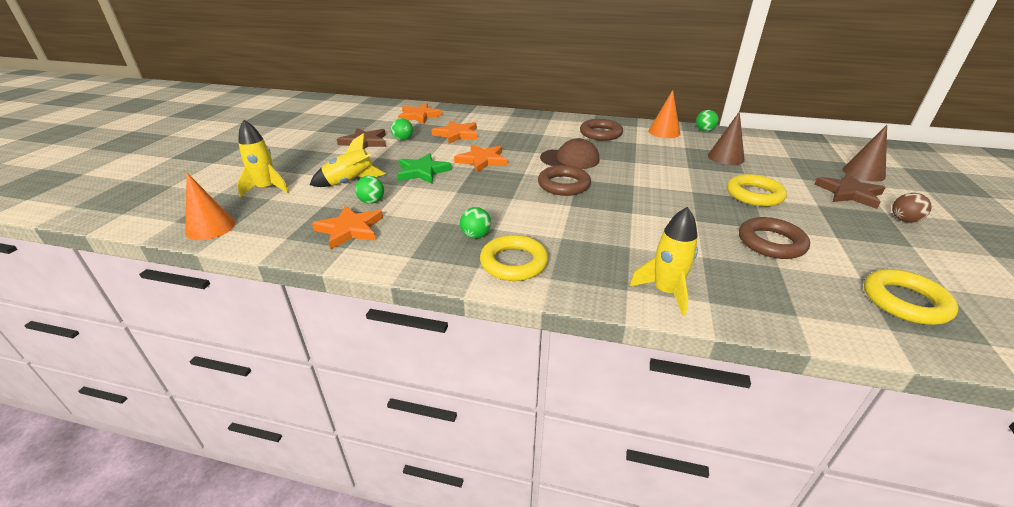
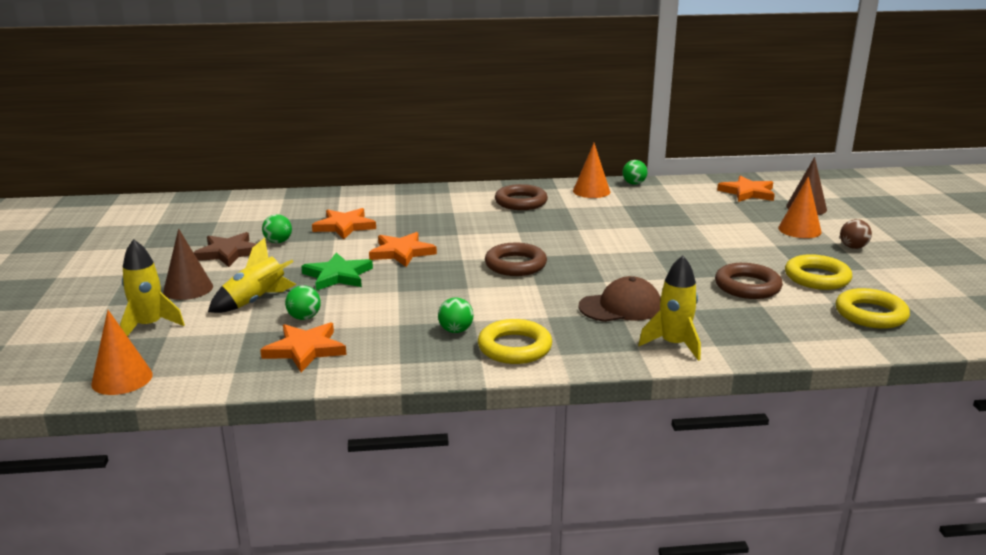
camera: 20 degrees left, 10 degrees down
(419, 116) = (273, 210): orange star -> orange star (747, 192)
(570, 159) = (504, 236): brown cap -> brown cap (620, 307)
(725, 157) = (670, 211): brown cone -> brown cone (188, 289)
(754, 195) = (714, 245): yellow ring -> yellow ring (817, 278)
(849, 193) = (799, 230): brown star -> orange cone

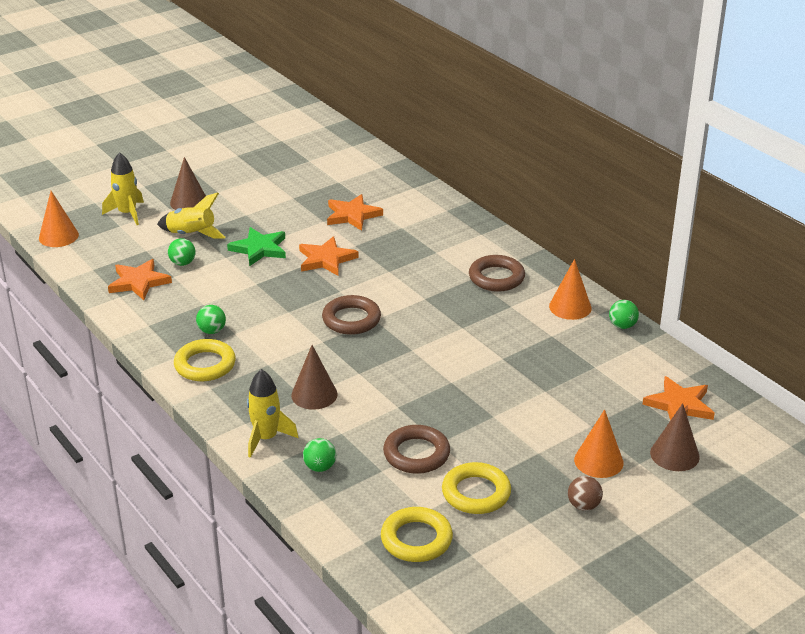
camera: 60 degrees right, 10 degrees up
(228, 253) = (258, 190): brown star -> none
(278, 242) = (295, 200): green ball -> green ball (320, 467)
(620, 307) = (314, 394): brown cap -> brown cone

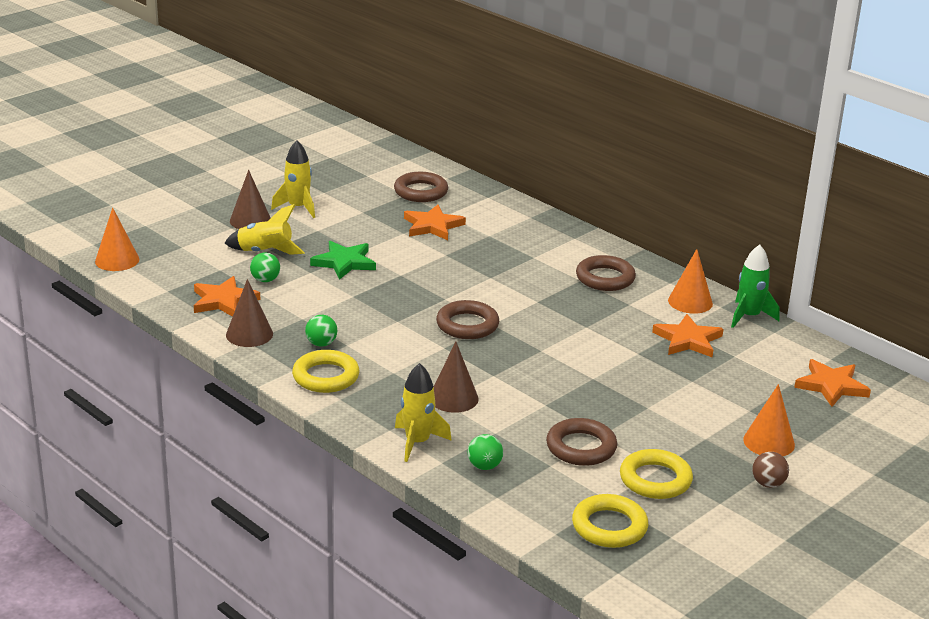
camera: 10 degrees left, 5 degrees down
(127, 213) = (186, 234): yellow rocket -> yellow rocket (298, 208)
(326, 259) = (420, 269): orange star -> orange star (688, 340)
(353, 179) = (421, 192): none -> brown ring
(622, 326) = (749, 316): green ball -> green rocket
(674, 454) = (842, 431): brown cone -> brown cone (249, 334)

